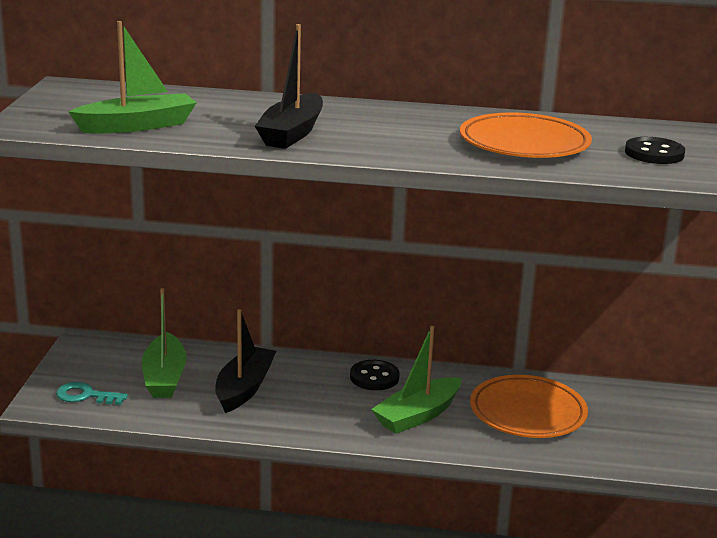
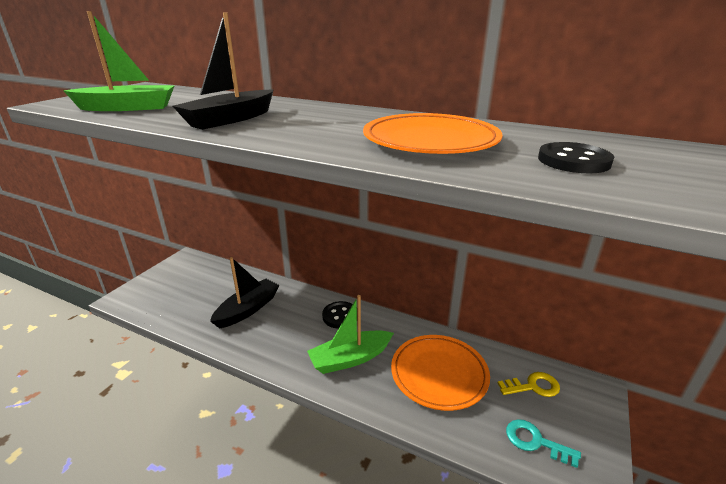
camera: 20 degrees right, 5 degrees up
(86, 396) = (150, 297): turquoise key -> turquoise key (535, 441)
(164, 377) = (207, 291): green boat -> none
(631, 406) = (533, 386): none -> yellow key

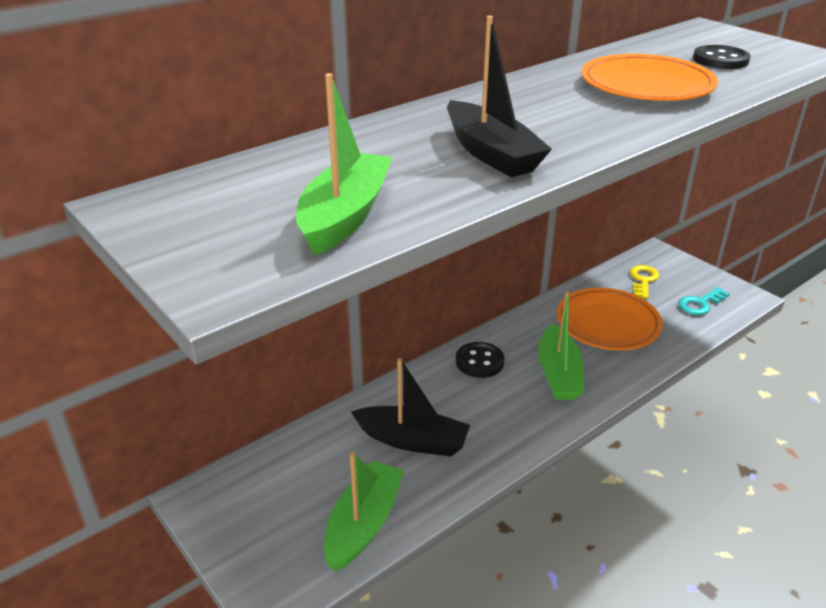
camera: 65 degrees left, 5 degrees up
(174, 311) = (363, 524): none -> green boat
(248, 309) = (413, 440): black boat -> black boat turned 135 degrees clockwise

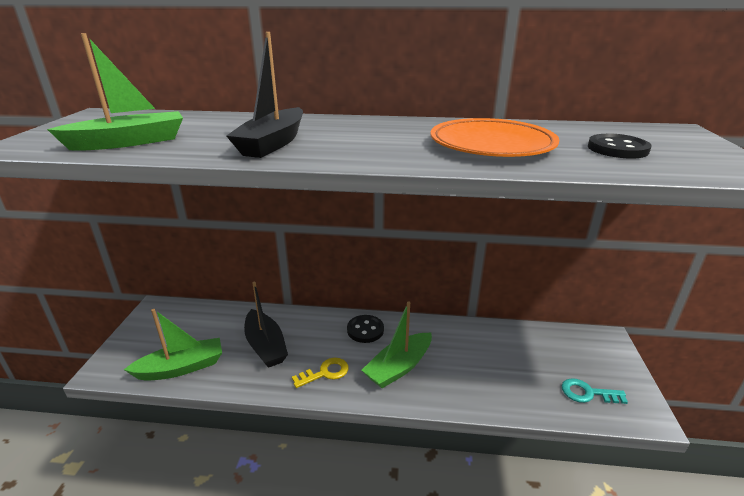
camera: 45 degrees right, 5 degrees down
(607, 324) = (484, 360): orange plate -> none
(643, 280) = (562, 349): yellow key -> yellow key (325, 373)

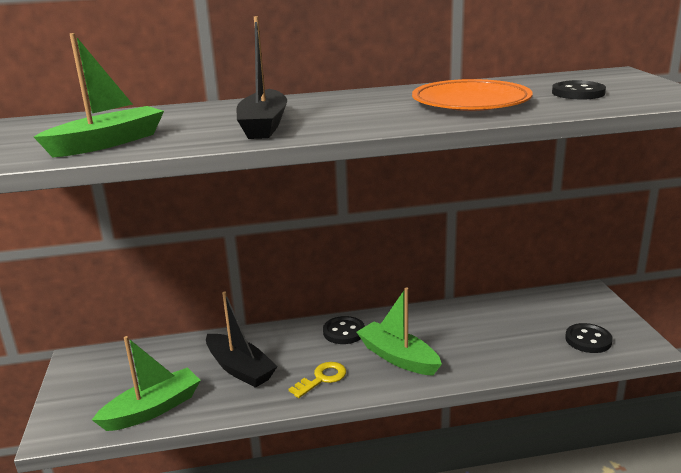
camera: 15 degrees left, 5 degrees down
(399, 367) = (398, 357): green boat -> green boat turned 105 degrees clockwise
(587, 393) = (588, 340): turquoise key -> black button

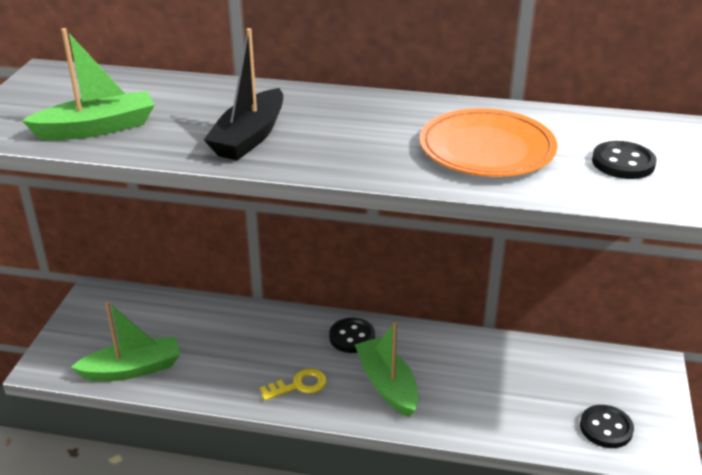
camera: 20 degrees right, 10 degrees up
(240, 369) = (230, 349): black boat -> none

